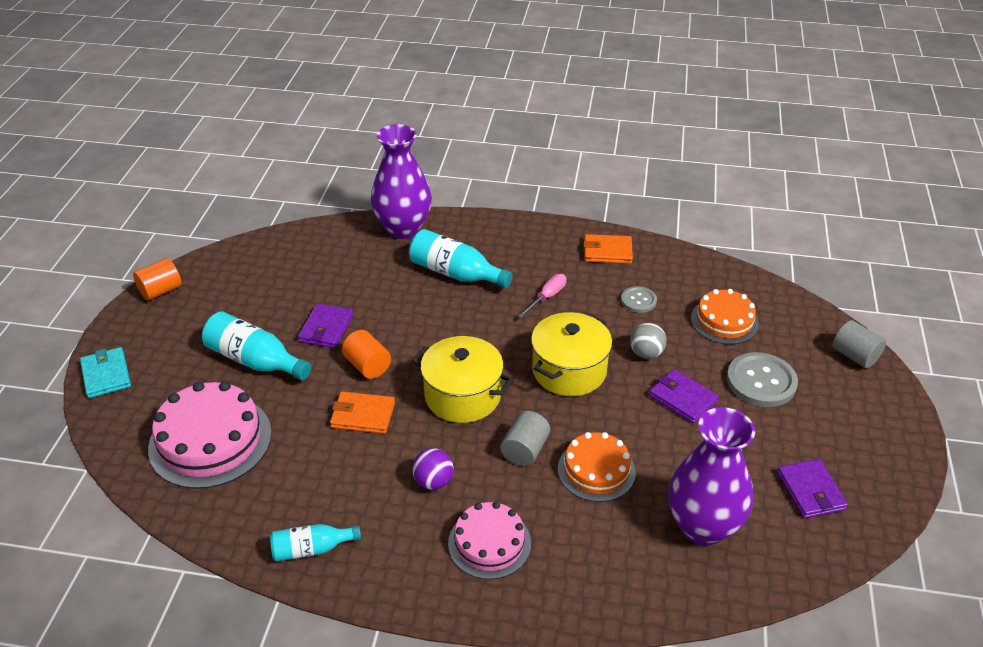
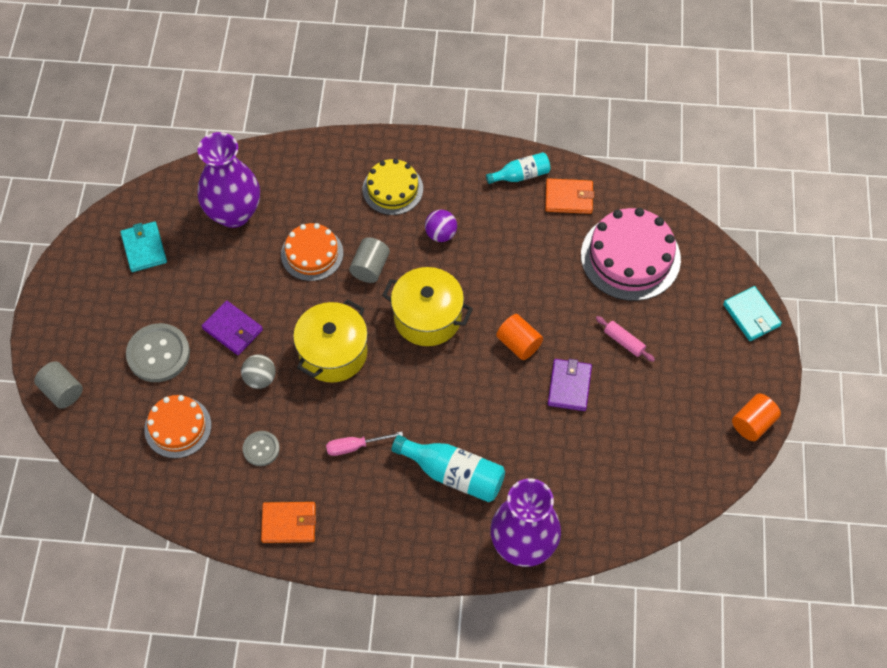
camera: 175 degrees right, 20 degrees up
(255, 360) = (624, 342): turquoise bottle -> pink rolling pin
(363, 415) = (510, 291): orange wallet -> orange wallet (569, 198)
(489, 543) = (392, 189): pink cake -> yellow cake
(547, 297) = (355, 446): pink screwdriver -> pink screwdriver turned 45 degrees clockwise
(810, 491) = (144, 248): purple wallet -> turquoise wallet

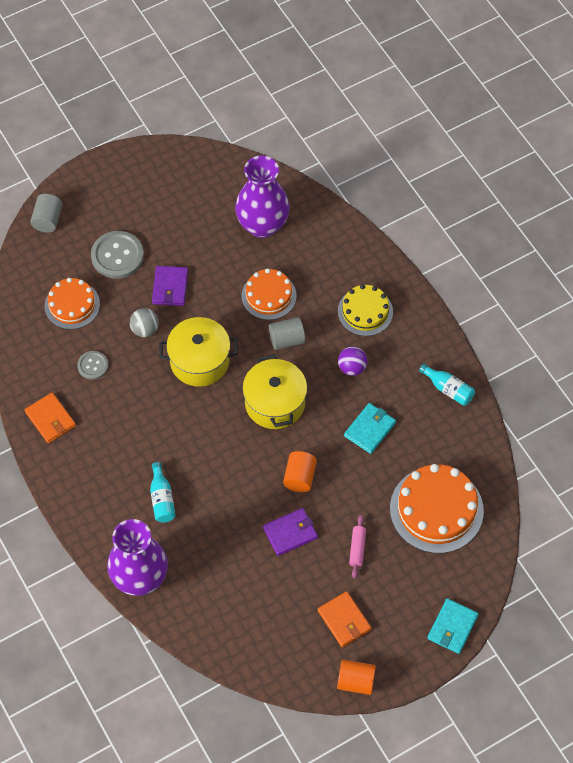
camera: 55 degrees right, 0 degrees up
(144, 248) = (191, 191): turquoise wallet -> turquoise wallet (370, 429)
(355, 446) = (137, 422): pink screwdriver -> none
(453, 474) = (162, 499): turquoise bottle -> turquoise bottle, size x0.63
(569, 198) = (455, 435): orange wallet -> orange wallet (344, 620)
(630, 257) = (436, 509): pink cake -> orange cake

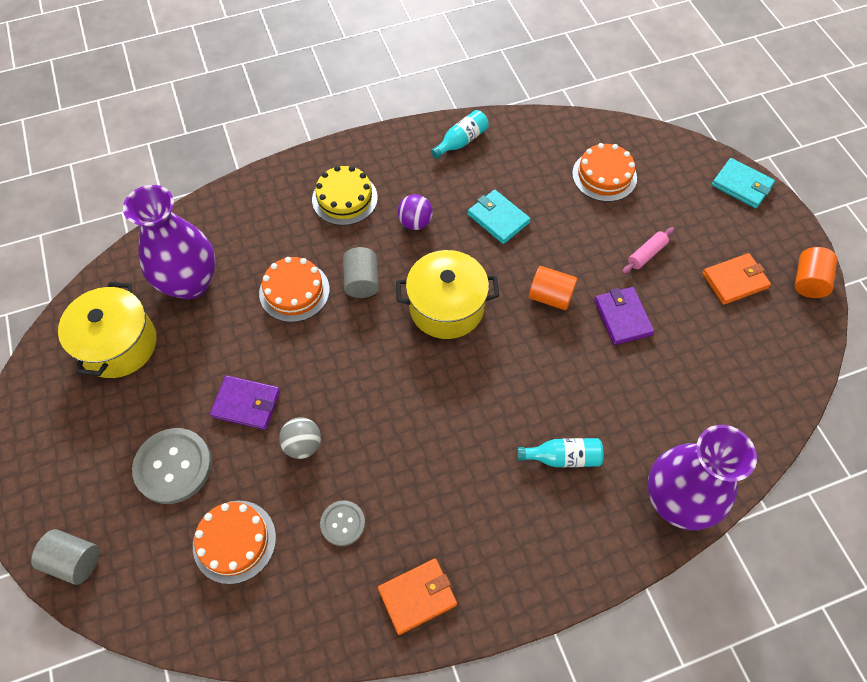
camera: 80 degrees left, 0 degrees up
(199, 361) = (368, 383): yellow pot -> yellow pot (119, 344)
(357, 548) = (646, 254): pink rolling pin -> pink rolling pin turned 60 degrees counterclockwise
(436, 509) = (604, 176): orange cake -> orange cake, size x0.63

